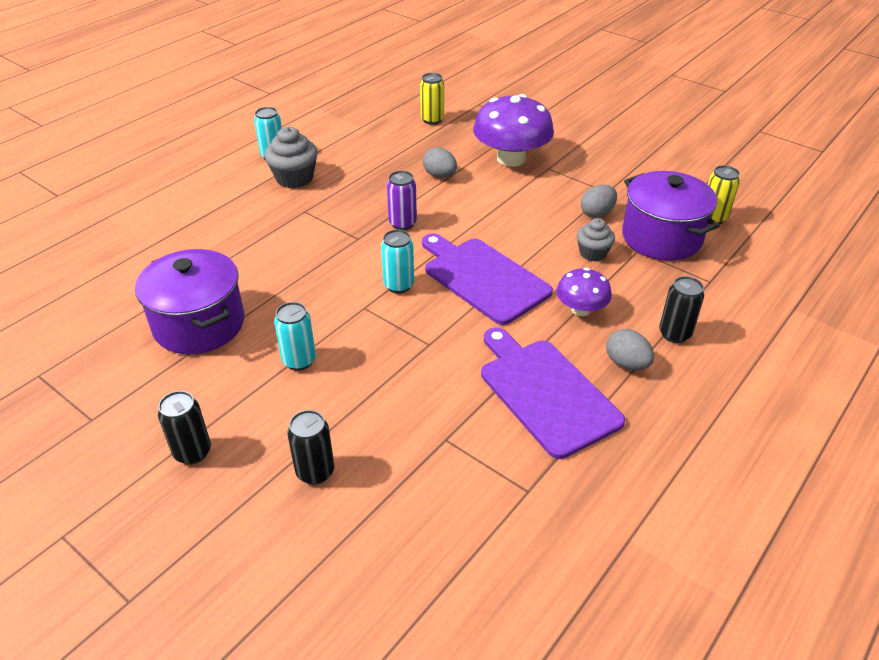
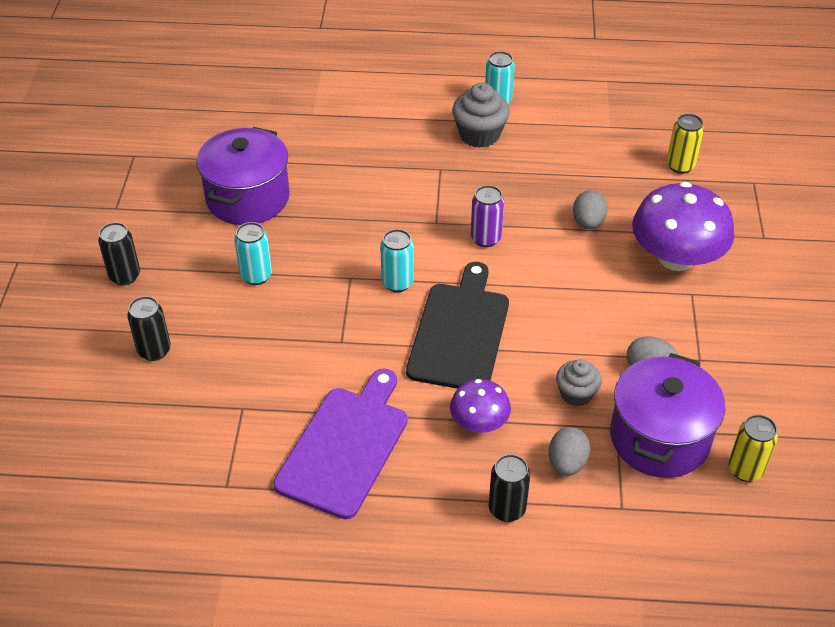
camera: 55 degrees right, 5 degrees up
(483, 278) = (460, 332): purple cutting board -> black cutting board
(626, 363) = (431, 488): grey egg -> grey egg (567, 463)

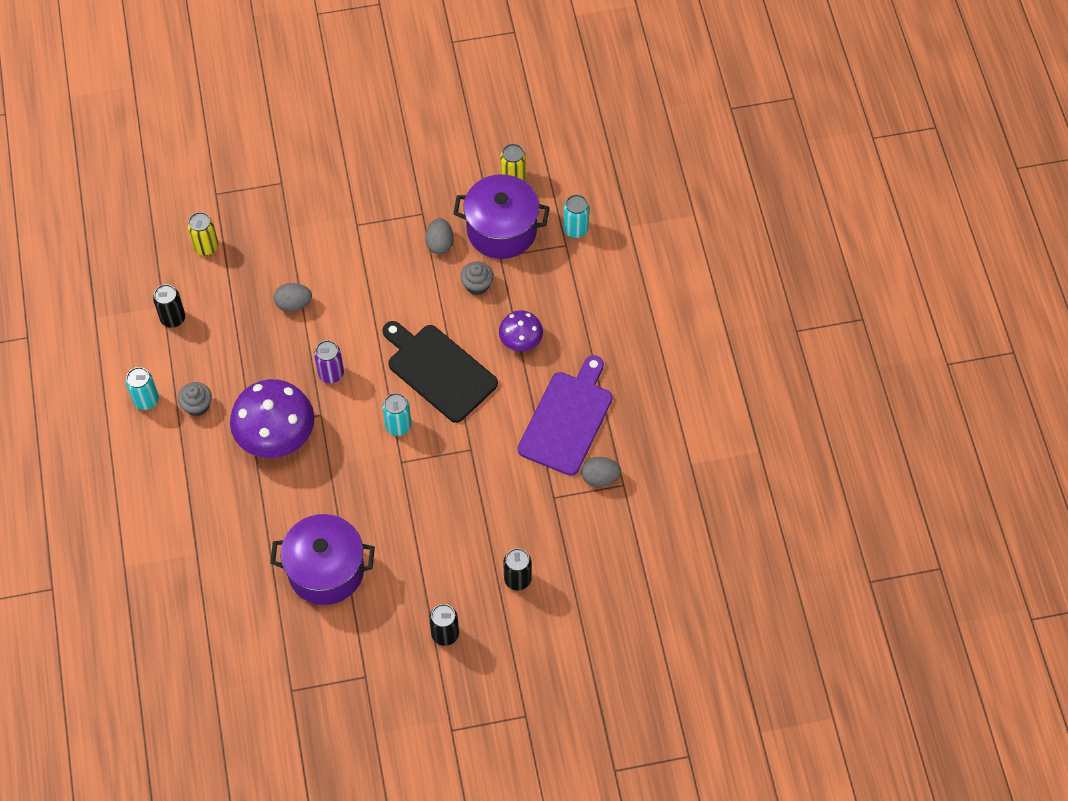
camera: 105 degrees left, 15 degrees up
(256, 276) = (418, 532): turquoise can -> turquoise can (575, 229)
(345, 446) = (567, 419): purple cutting board -> purple cutting board turned 105 degrees clockwise
(460, 332) = (439, 370): black cutting board -> black cutting board turned 45 degrees clockwise
(479, 135) = (197, 405): grey cupcake -> grey cupcake, size x0.65
(507, 509) = (587, 309): black can -> black can (173, 318)
(567, 463) = (539, 281): grey egg -> grey egg (600, 478)
(676, 258) = (320, 238): purple mushroom -> purple mushroom (276, 435)

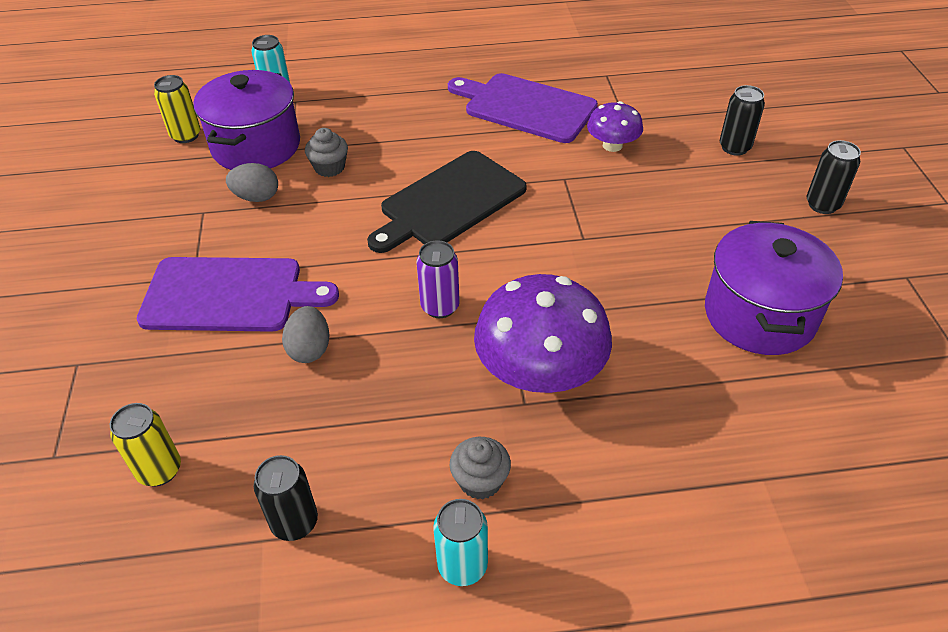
camera: 85 degrees left, 15 degrees down
(340, 249) = (229, 295): none -> purple cutting board
(398, 426) = (529, 240): turquoise can -> none
(521, 340) = (416, 136): purple mushroom -> purple mushroom (612, 145)
(600, 478) = (599, 88): grey egg -> none

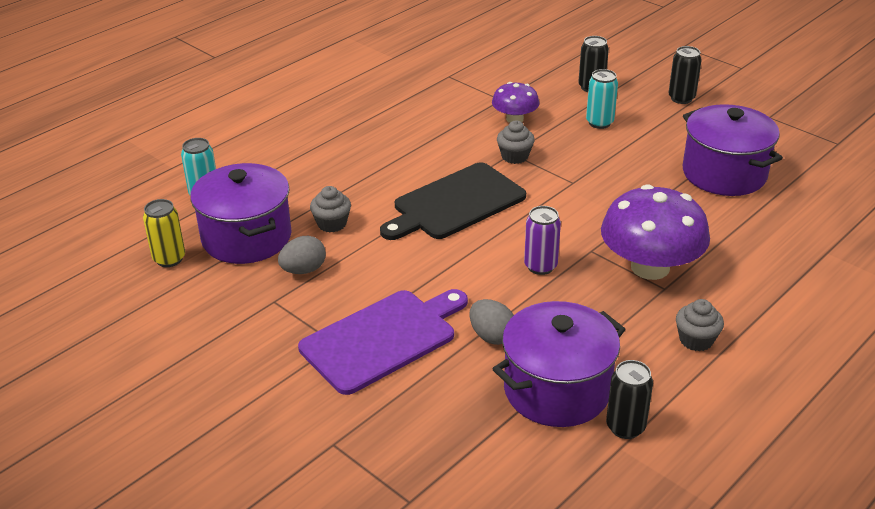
camera: 40 degrees left, 10 degrees down
(159, 470) = (498, 459): yellow can -> none
(290, 440) = (557, 390): none -> purple pot
(449, 202) = (455, 203): black cutting board -> black cutting board turned 45 degrees clockwise
(462, 566) = (744, 384): turquoise can -> turquoise can (599, 123)
(525, 107) = (421, 120): purple cutting board -> none
(562, 183) = (514, 156): none -> grey cupcake

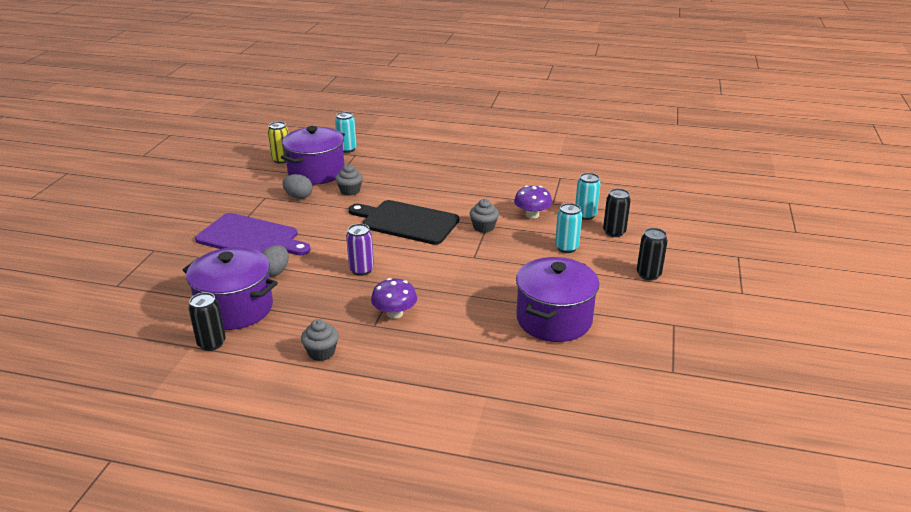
camera: 60 degrees right, 5 degrees down
(544, 90) = (585, 215): none -> turquoise can
(650, 267) = (394, 313): purple mushroom -> purple mushroom, size x0.54

